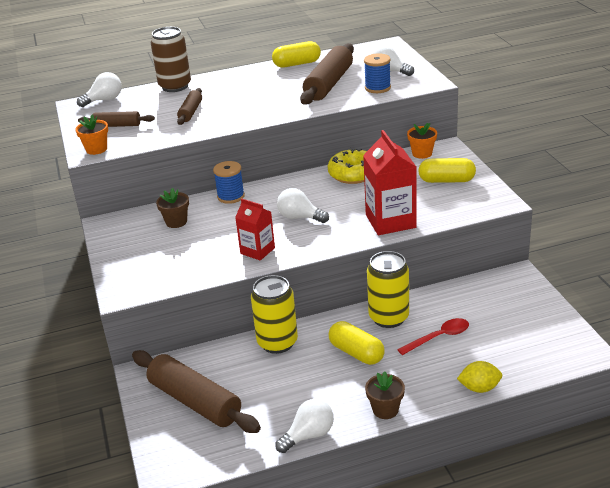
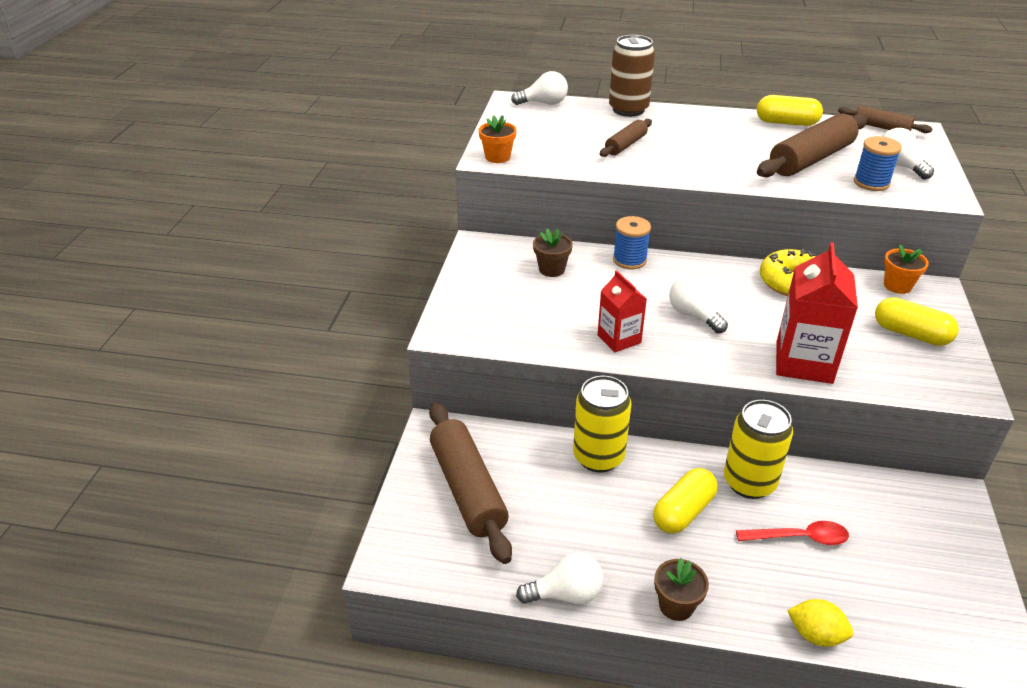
camera: 25 degrees right, 5 degrees up
(117, 125) = (537, 136): brown rolling pin -> brown rolling pin (881, 127)
(356, 353) = (683, 512): yellow capsule -> yellow capsule turned 60 degrees clockwise

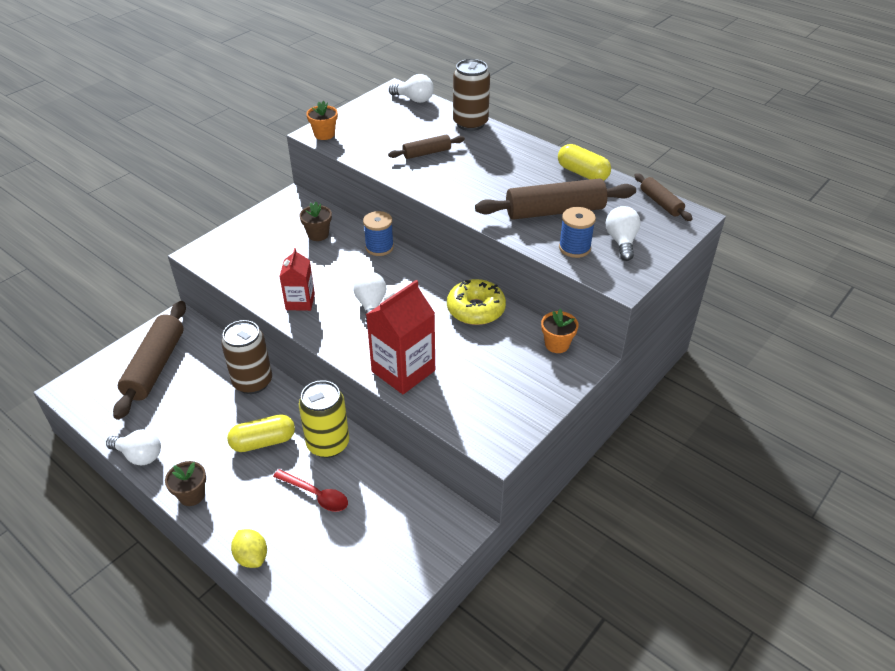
camera: 30 degrees right, 5 degrees up
(598, 457) = (253, 382): yellow can -> brown can
(911, 334) = (513, 385): yellow capsule -> none

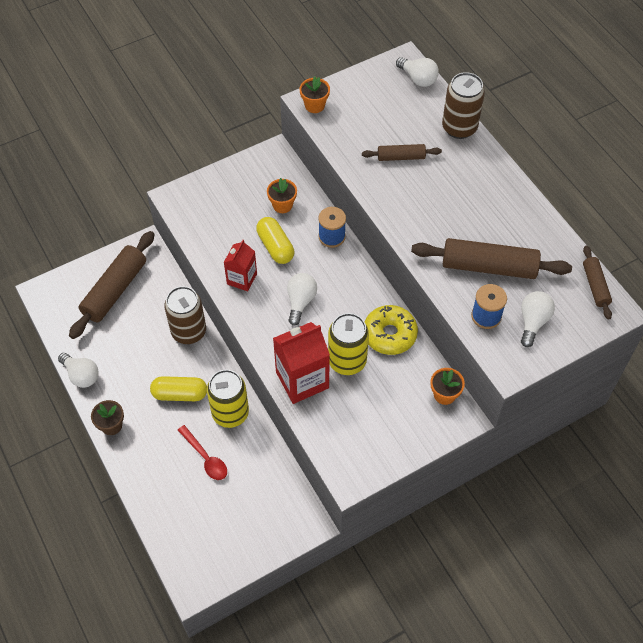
camera: 20 degrees right, 15 degrees up
(252, 557) = (140, 495): yellow lemon -> none
(318, 234) = (282, 205): brown flower pot -> orange flower pot
(443, 342) = (347, 361): none -> yellow can
(582, 173) = (538, 226): yellow capsule -> yellow capsule (275, 247)

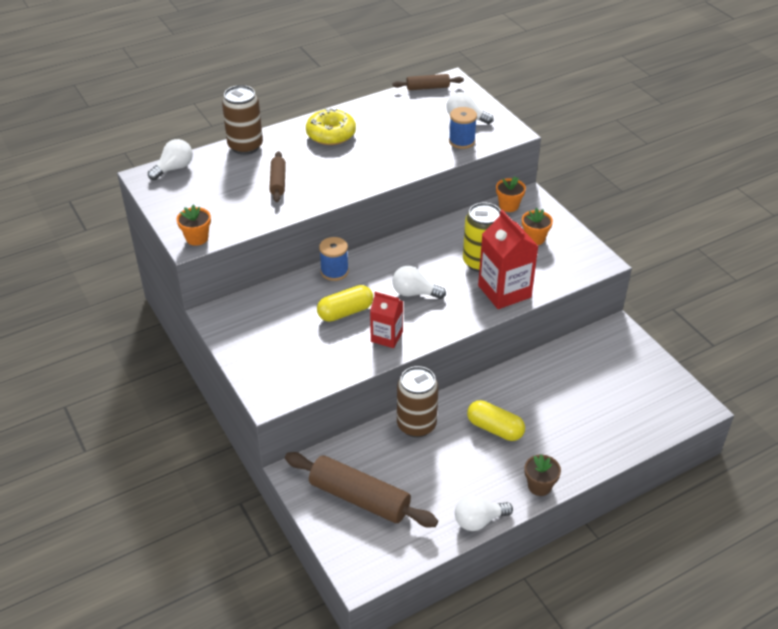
camera: 90 degrees left, 15 degrees down
(81, 375) = (479, 521): white light bulb -> white light bulb turned 150 degrees counterclockwise
(180, 394) = (495, 428): yellow capsule -> yellow capsule turned 60 degrees counterclockwise
(205, 458) = (565, 404): red spoon -> none
(230, 413) = (513, 387): yellow can -> none
(282, 205) = (290, 307): orange flower pot -> orange flower pot (534, 238)
(389, 334) = (449, 235): yellow donut -> yellow donut (331, 134)
(488, 266) = (409, 137): brown rolling pin -> none

